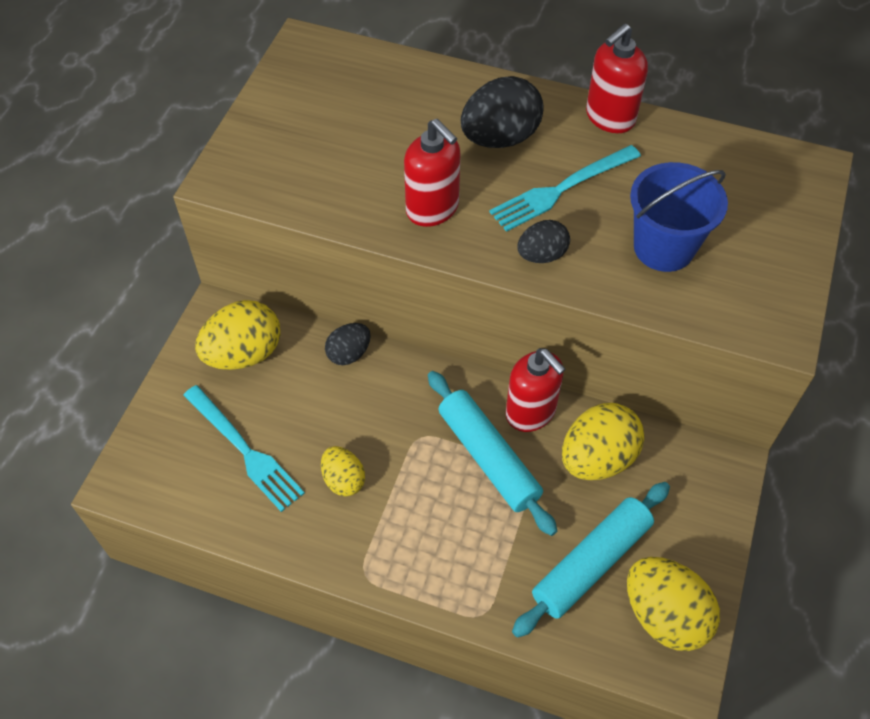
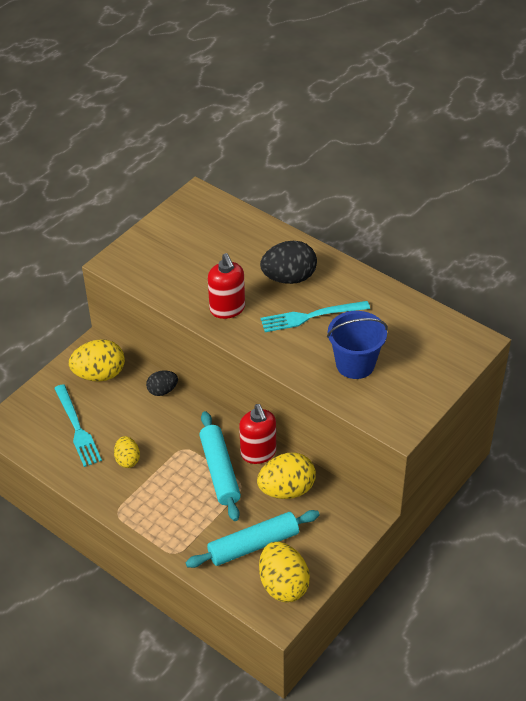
camera: 20 degrees right, 10 degrees down
(542, 255) = (279, 350): black egg -> none
(609, 118) = (364, 281): red soap dispenser -> none

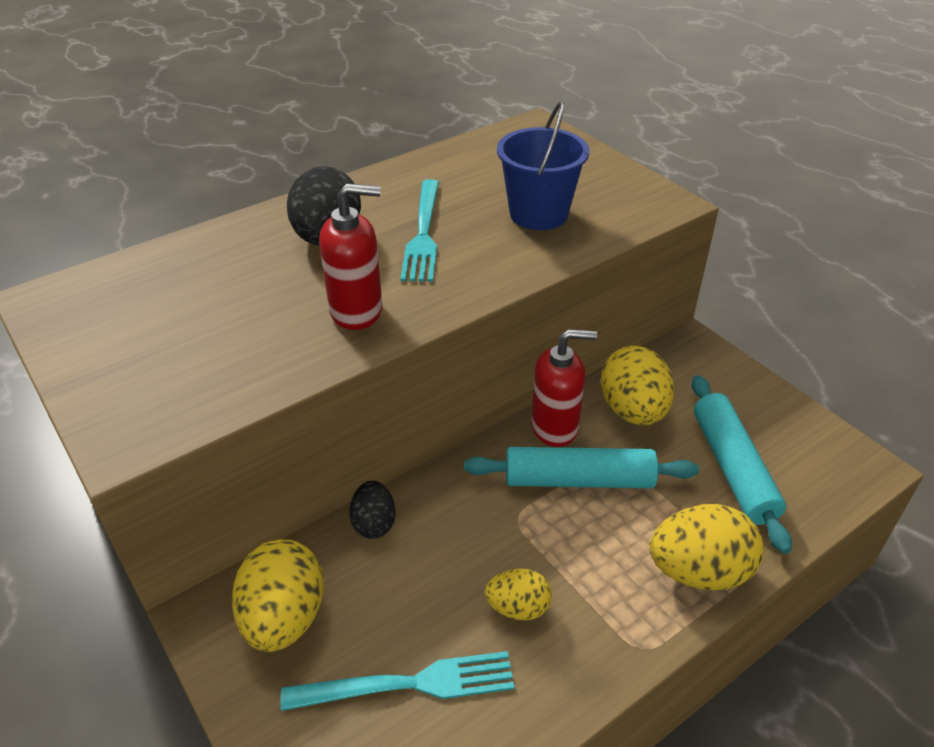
camera: 75 degrees left, 5 degrees down
(283, 584) = (808, 449): yellow egg -> yellow egg (699, 571)

